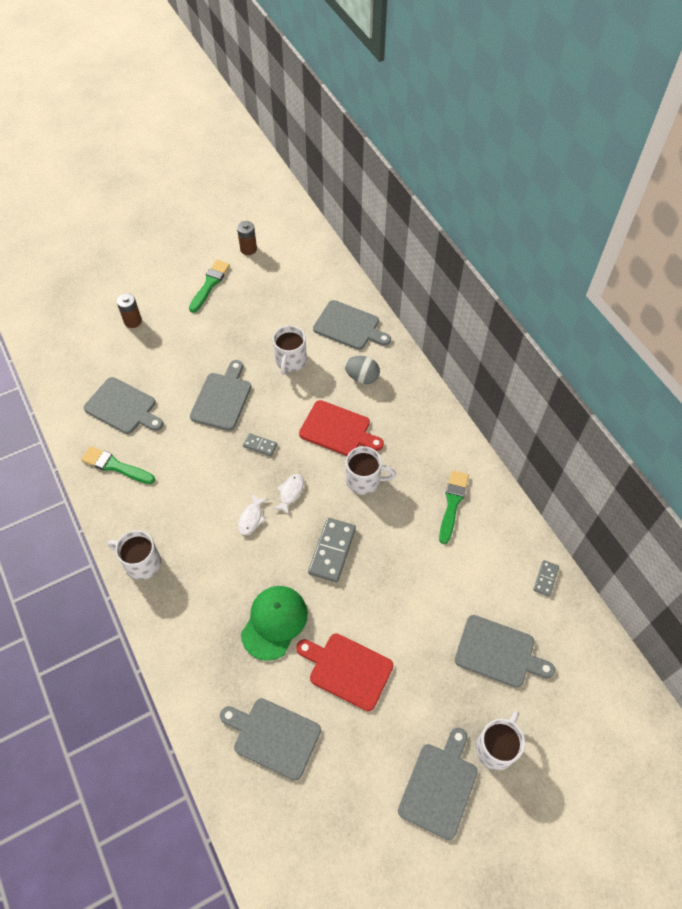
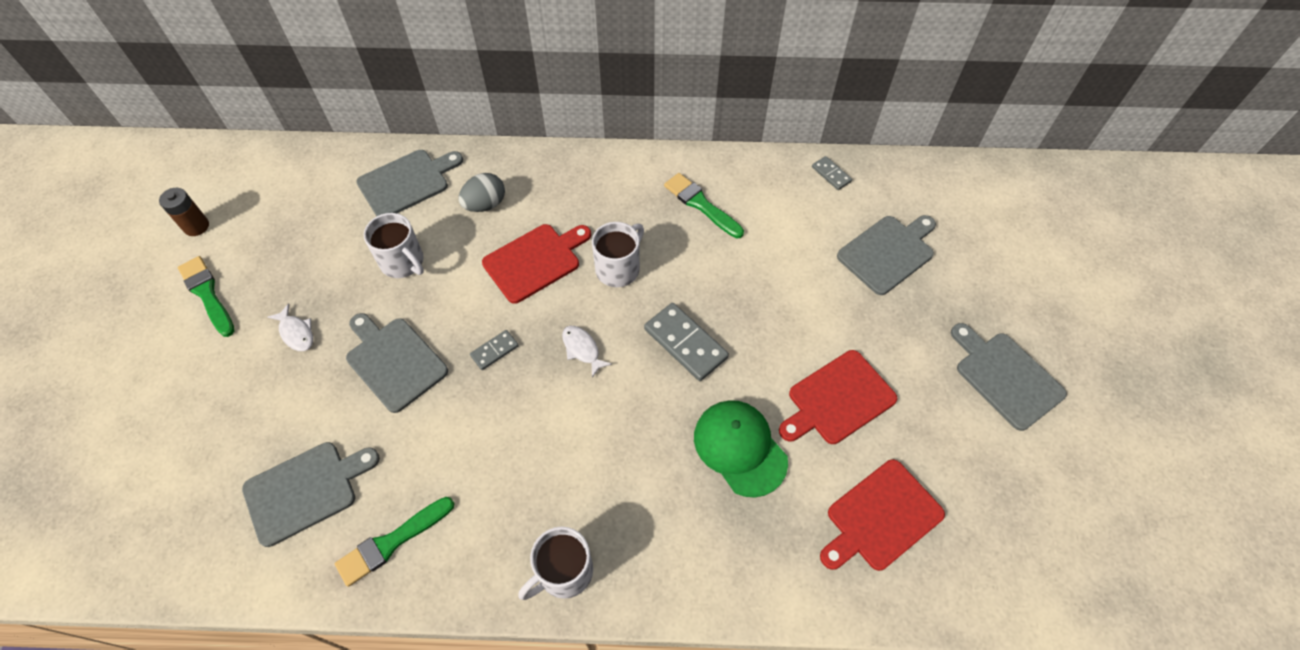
camera: 60 degrees left, 0 degrees up
(133, 321) = (175, 414): brown battery -> none
(251, 518) = (587, 408): white fish -> white fish (296, 333)
(273, 736) = (880, 517): grey cutting board -> red cutting board
(496, 747) = (985, 306): white mug -> none

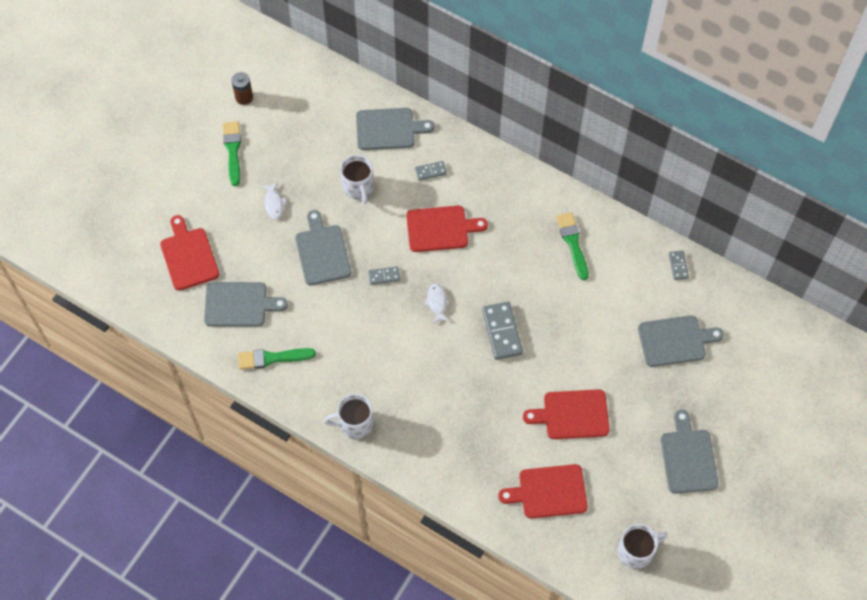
camera: 30 degrees right, 5 degrees up
(197, 461) = (188, 256): none -> red cutting board
(485, 204) = (430, 171): grey egg -> grey domino
(618, 268) = (490, 261): white mug -> white mug (636, 551)
(740, 448) = (493, 411): green cap -> none

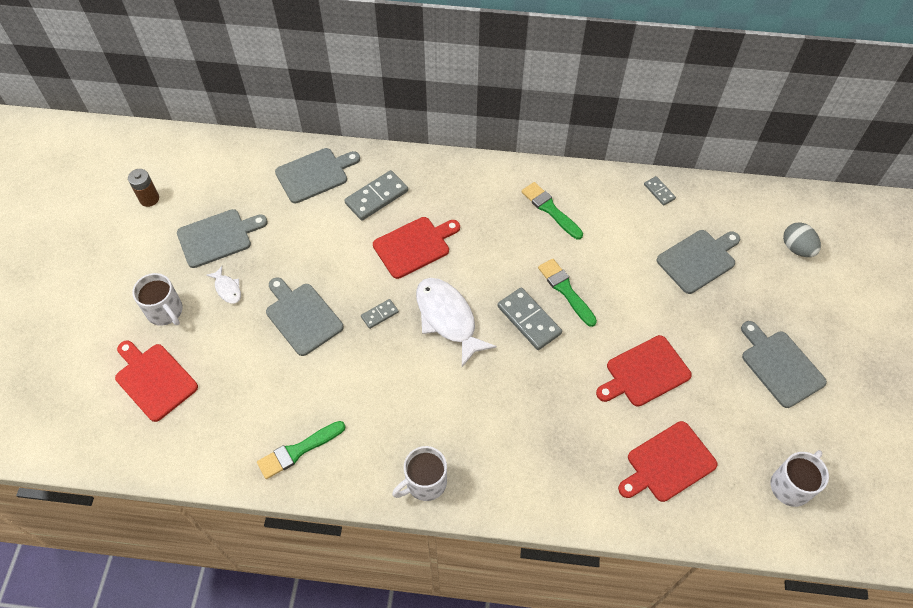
camera: 25 degrees left, 5 degrees down
(233, 150) = (159, 253): green brush -> green brush (565, 290)
(239, 304) = (235, 408): grey cutting board -> grey cutting board (218, 237)
(358, 187) = (310, 239): white mug -> white mug (165, 311)
(430, 171) = (376, 197): grey domino -> grey domino, size x1.85
(437, 302) = (448, 318): white fish -> white fish, size x2.13
(769, 367) = (796, 248): none -> grey egg

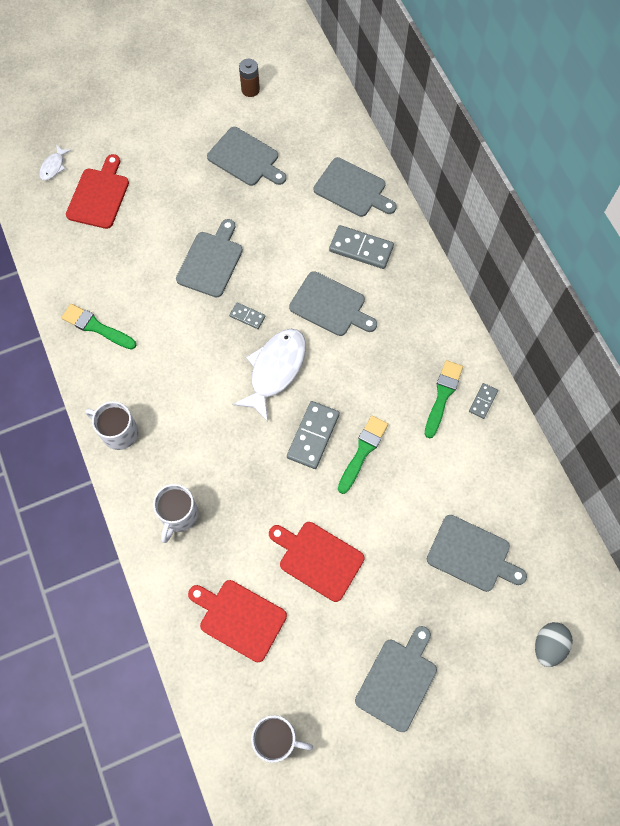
camera: 60 degrees right, 10 degrees up
(165, 311) = (159, 166): white mug -> white mug (178, 515)
(227, 289) = (203, 194): white fish -> white fish (53, 166)
(414, 246) = (330, 305): red cutting board -> grey cutting board
(659, 192) = (530, 483): grey domino -> grey domino (483, 401)

